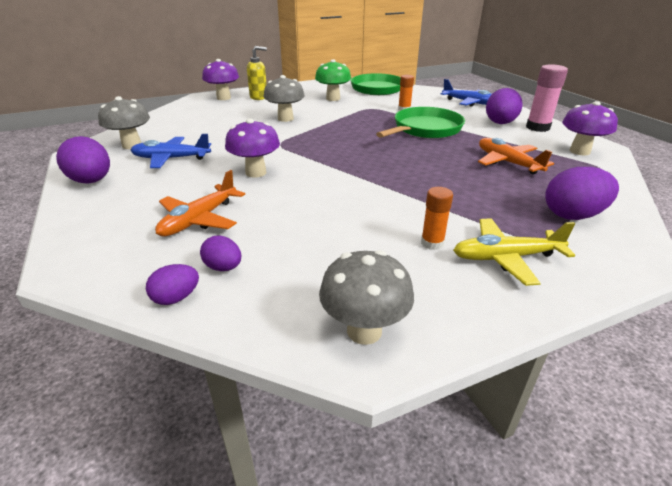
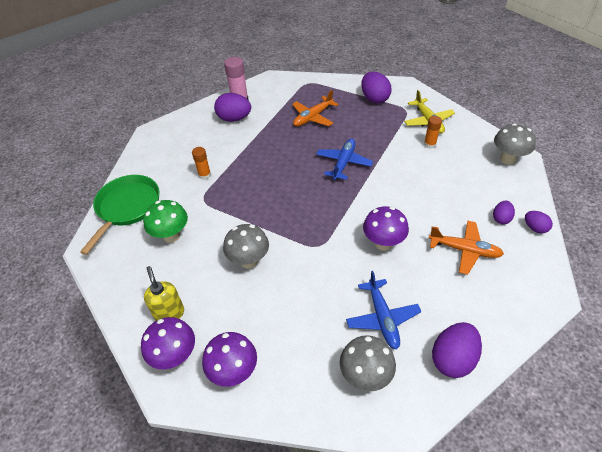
camera: 100 degrees left, 15 degrees up
(425, 129) = (257, 158): green pan -> none
(470, 103) = (179, 134): blue plane -> blue plane (343, 163)
(579, 151) = (283, 88): purple mushroom -> purple mushroom (234, 372)

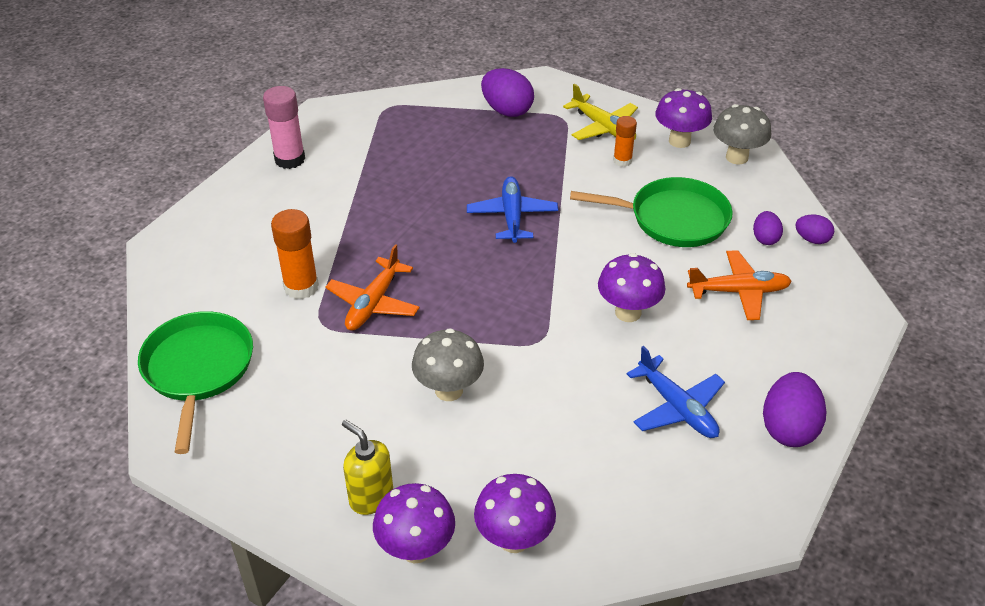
camera: 25 degrees left, 5 degrees down
(171, 236) = (303, 390): green mushroom -> none
(204, 175) = (301, 287): orange glue stick -> orange glue stick, size x1.61
(234, 119) = (297, 189): purple egg -> none
(313, 117) = (426, 159): orange plane -> orange plane (373, 303)
(365, 376) = (692, 484): grey mushroom -> none
(444, 189) = (673, 219): none -> green pan
(473, 140) = (679, 141): none -> purple mushroom

